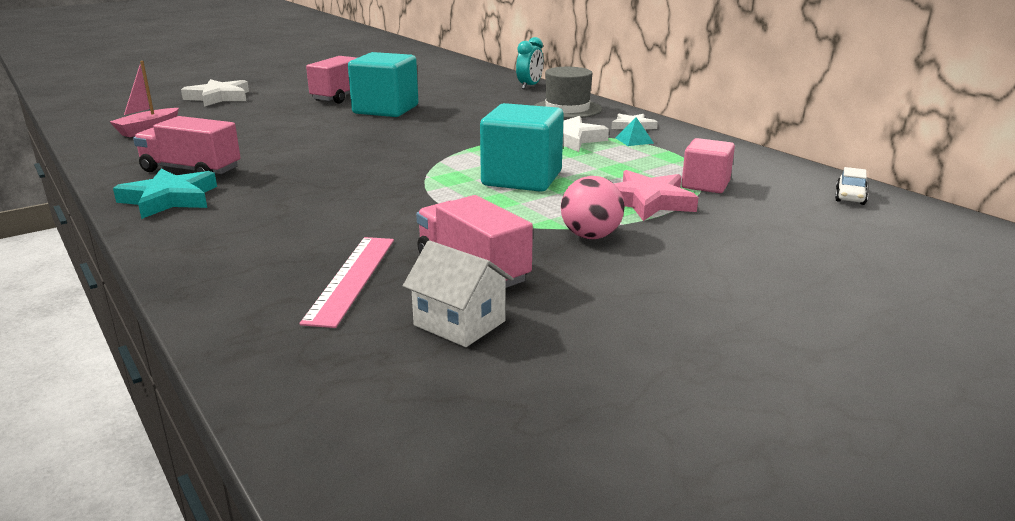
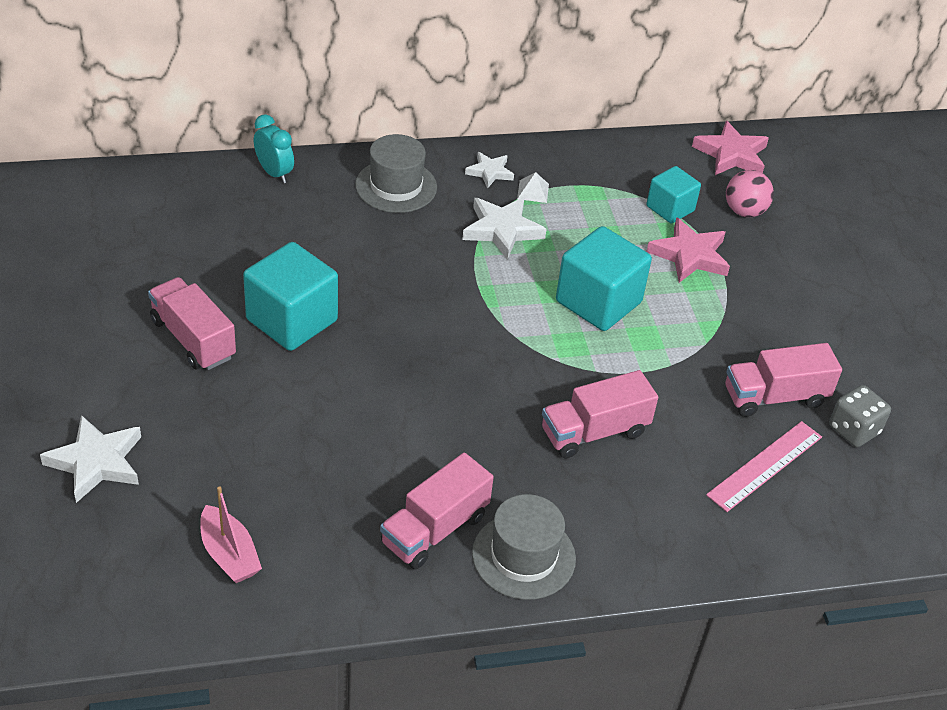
camera: 70 degrees left, 20 degrees up
(170, 199) = (523, 556): turquoise star -> grey hat
(342, 201) = (594, 432): none -> pink truck
(352, 278) = (765, 465): pink ruler -> pink ruler turned 75 degrees counterclockwise
(459, 323) = (853, 430): white house -> grey dice
(590, 236) = (743, 315): pink ball -> pink ball (744, 211)
(634, 140) = (533, 191): turquoise pyramid -> white pyramid
(705, 185) = (670, 208): pink cube -> turquoise cube
(850, 197) = (731, 154): white car -> pink star

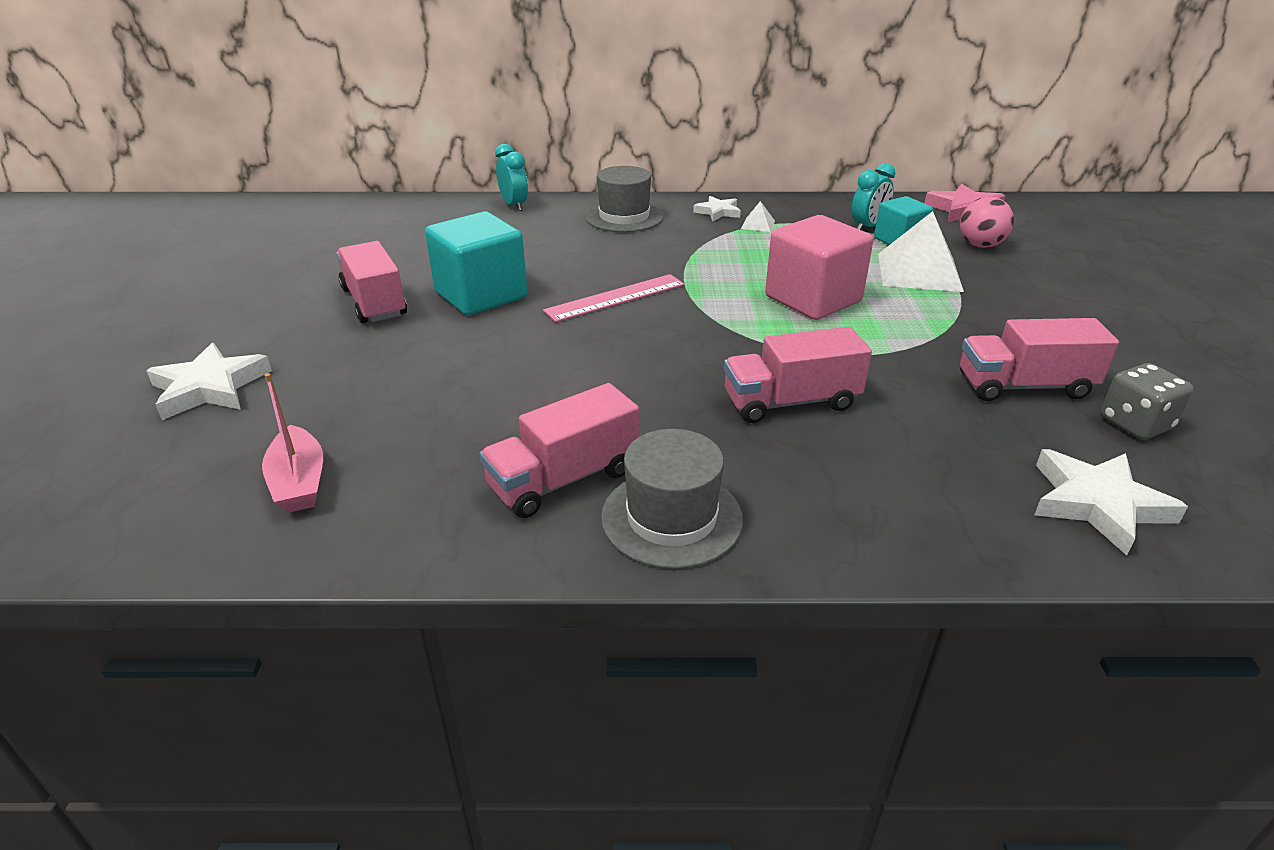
camera: 15 degrees right, 10 degrees down
(502, 230) = (720, 247): white star -> white star (1097, 504)
(598, 302) = (813, 299): turquoise cube -> pink cube
(639, 188) = (867, 227): none -> turquoise clock
(690, 255) = (919, 272): pink star -> white pyramid
(765, 465) = (1014, 450): pink ruler -> pink ruler (615, 297)

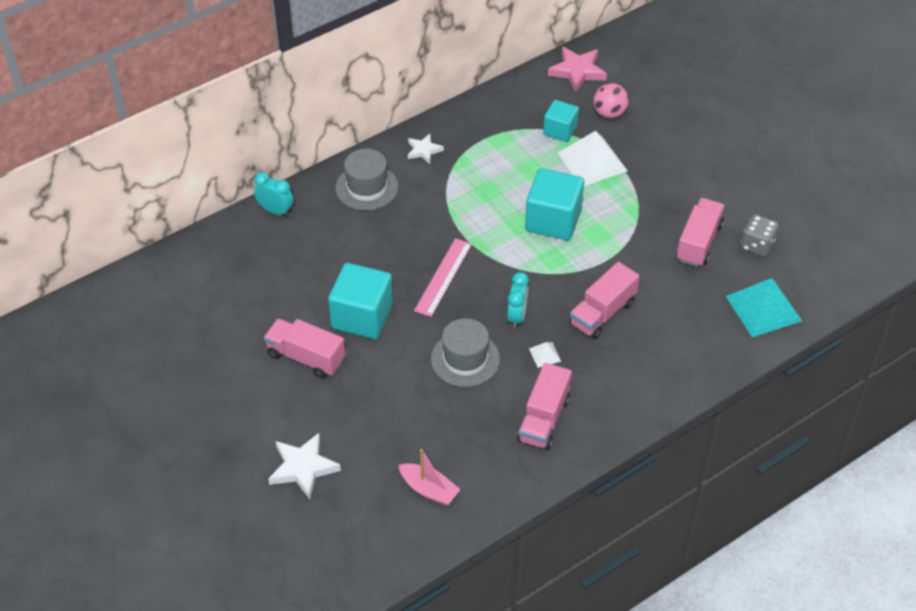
camera: 35 degrees left, 15 degrees up
(671, 517) = (607, 413): grey hat -> grey hat (465, 359)
(758, 224) = (462, 154): white pyramid -> white pyramid (545, 354)
(813, 299) = (553, 220): pink cube -> turquoise cube
(867, 227) = (531, 123): turquoise clock -> turquoise clock (517, 316)
(1024, 386) = (699, 242): pink truck -> pink truck turned 150 degrees clockwise
(1097, 504) = (763, 308): white star -> turquoise pyramid

